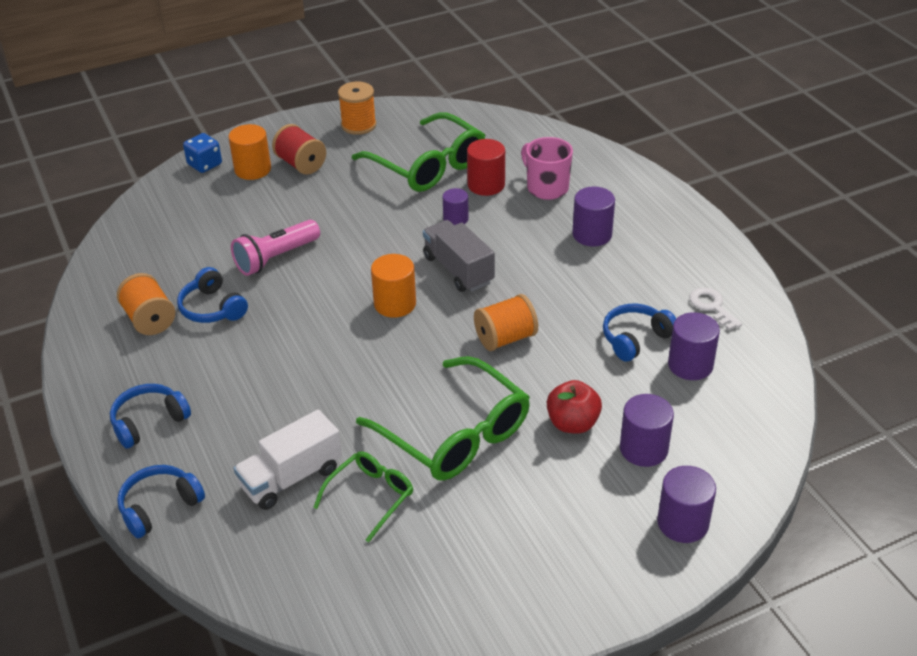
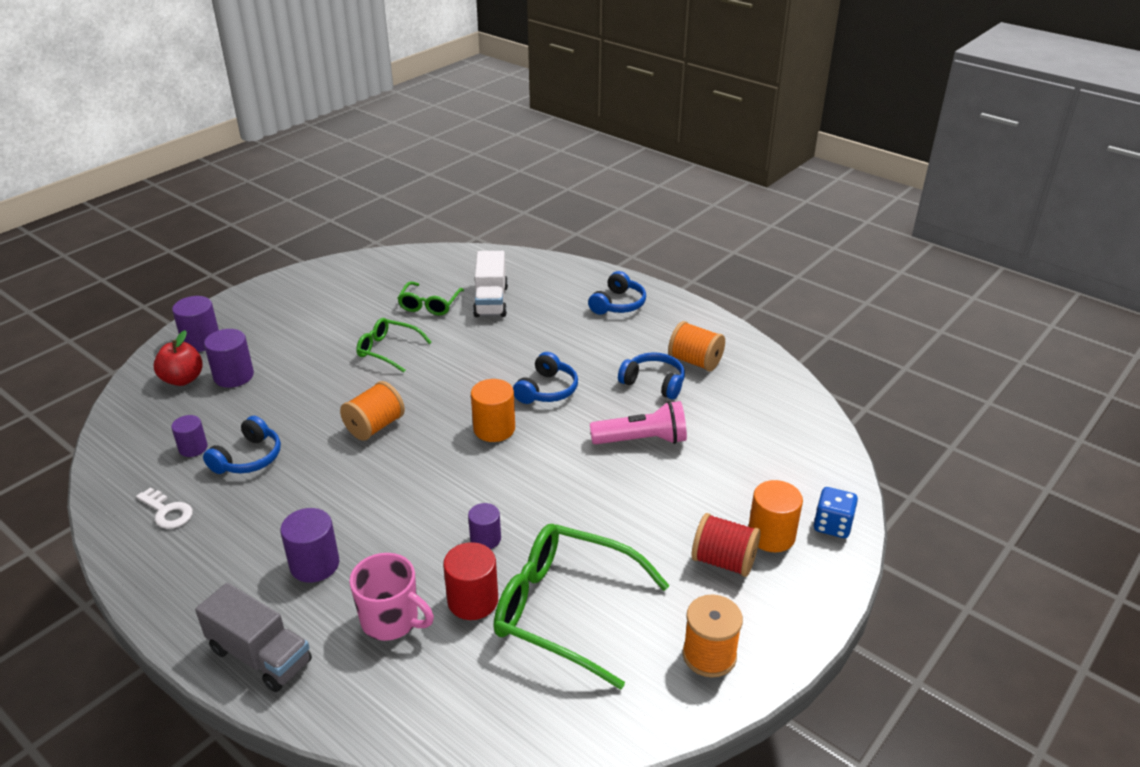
camera: 155 degrees right, 5 degrees down
(159, 506) = (563, 270): blue headphones -> blue headphones (547, 390)
(276, 258) = (642, 440): pink flashlight -> pink flashlight turned 60 degrees clockwise
(291, 477) = (491, 301): white truck -> white truck turned 150 degrees clockwise
(454, 433) = (388, 350): green glasses -> green glasses, size x0.55
(458, 270) = (451, 478): grey truck -> grey truck (260, 656)
(572, 423) = (295, 378): red apple -> red apple (183, 379)
(690, 365) = (193, 448): purple cylinder -> purple cylinder, size x0.65

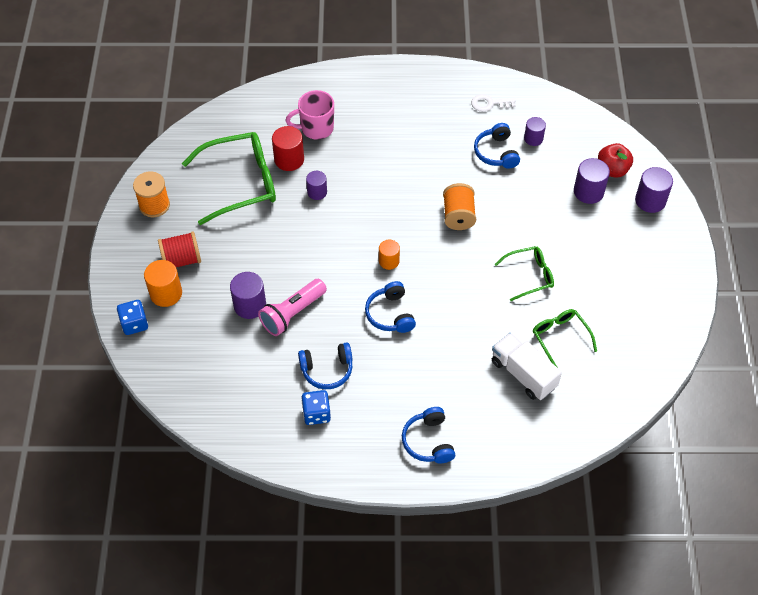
camera: 140 degrees right, 20 degrees up
(260, 656) = (353, 82): grey truck -> none
(314, 564) = (383, 127): purple cylinder -> purple cylinder (250, 305)
(494, 429) = (389, 261): orange cylinder -> orange cylinder, size x0.65
(695, 361) = (316, 413): orange spool -> blue dice

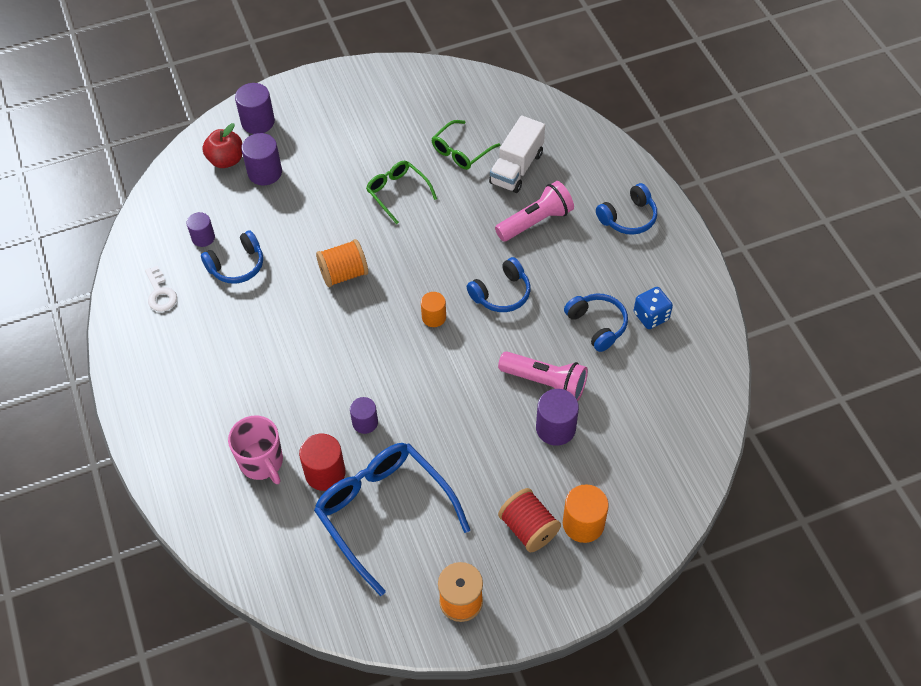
camera: 110 degrees left, 0 degrees up
(134, 324) = (640, 538): blue dice -> none
(240, 183) = (384, 513): green glasses -> blue glasses
(455, 366) = (535, 222): none -> pink flashlight

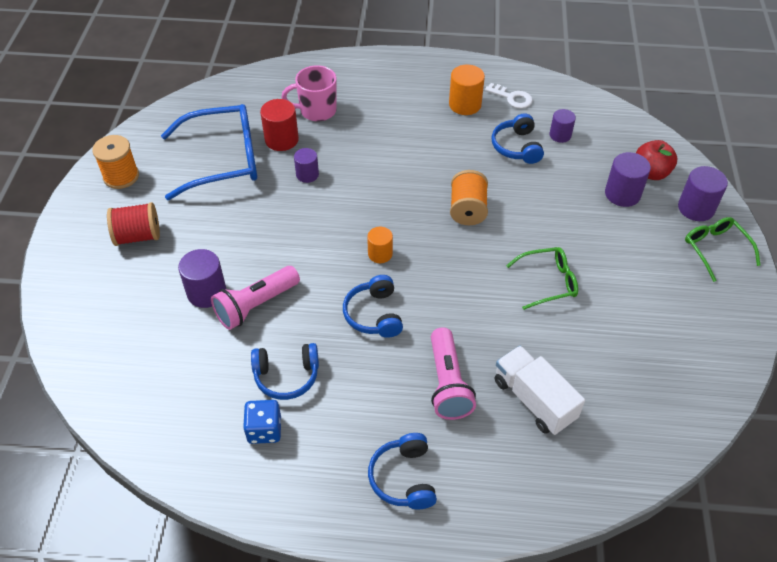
camera: 115 degrees right, 5 degrees down
(160, 293) = (512, 98): white key -> white key turned 150 degrees counterclockwise
(461, 151) = (583, 358): green glasses -> green glasses (716, 249)
(583, 524) = (111, 272): orange cylinder -> orange cylinder (465, 104)

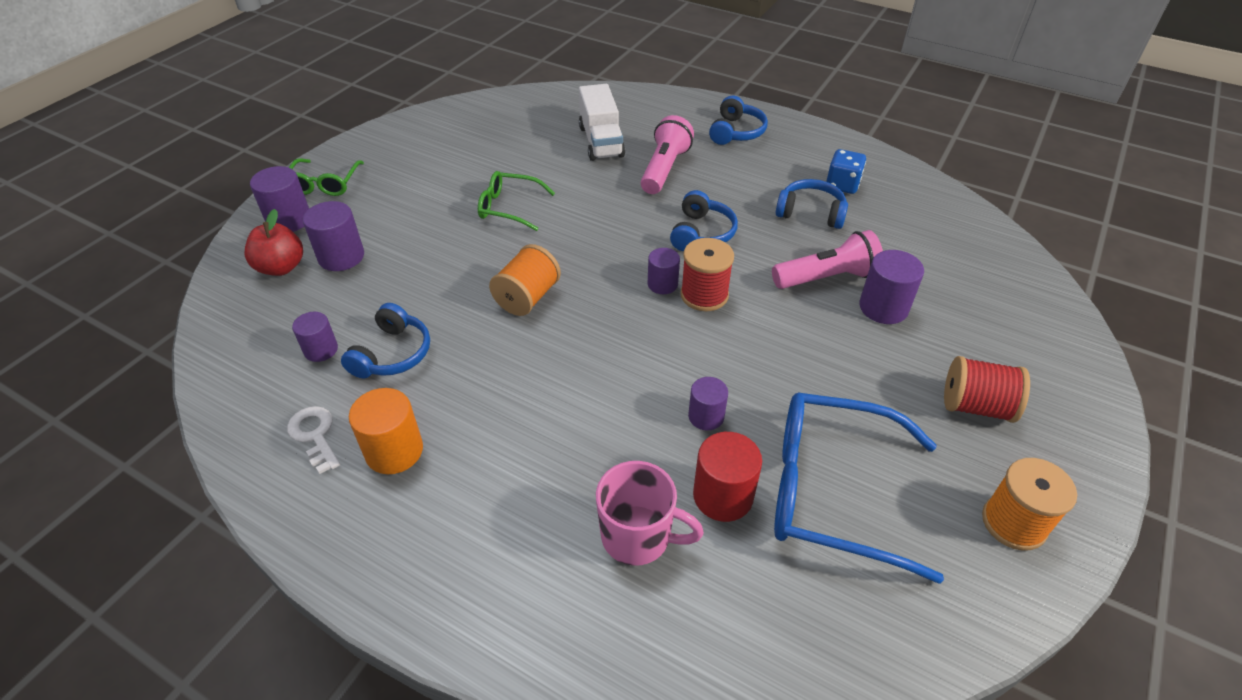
camera: 155 degrees left, 5 degrees down
(345, 256) = (704, 295): none -> red spool
(380, 254) = (662, 284): orange cylinder -> purple cylinder

